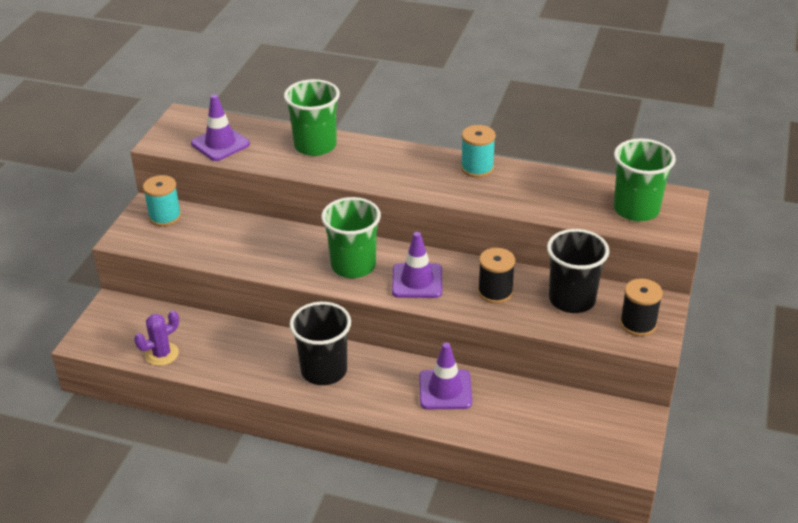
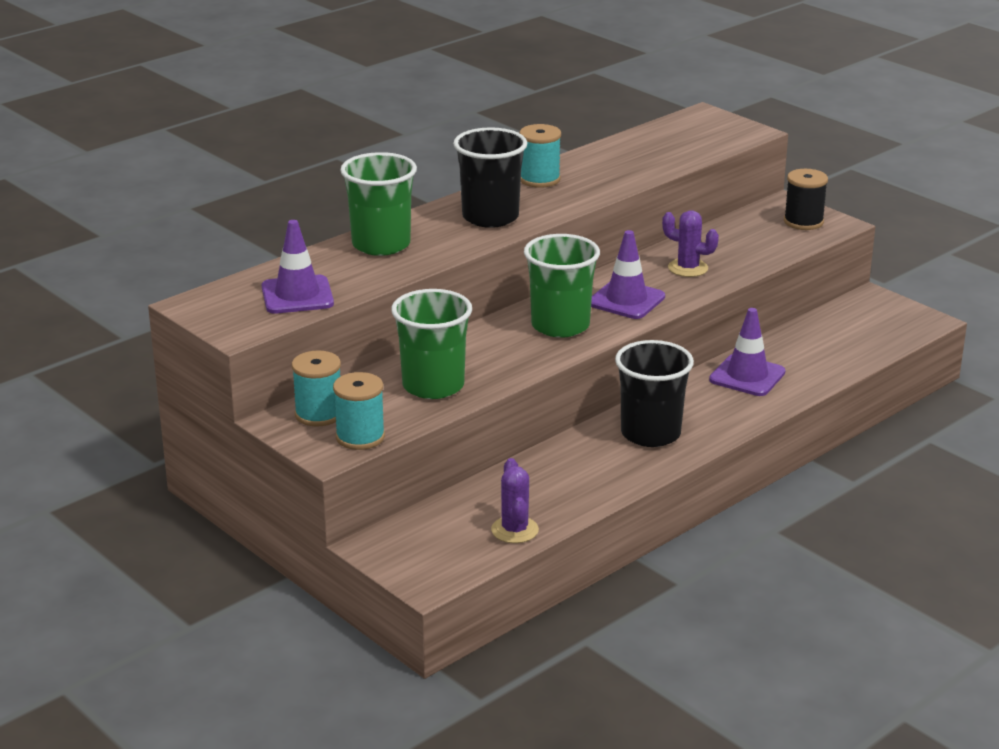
camera: 60 degrees left, 10 degrees down
(148, 242) = (360, 437): none -> turquoise spool
(495, 292) = (688, 268): black spool -> purple cactus
(572, 299) = (738, 238): black cup -> black cup (490, 217)
(636, 209) = (698, 135): green cup -> green cup (433, 386)

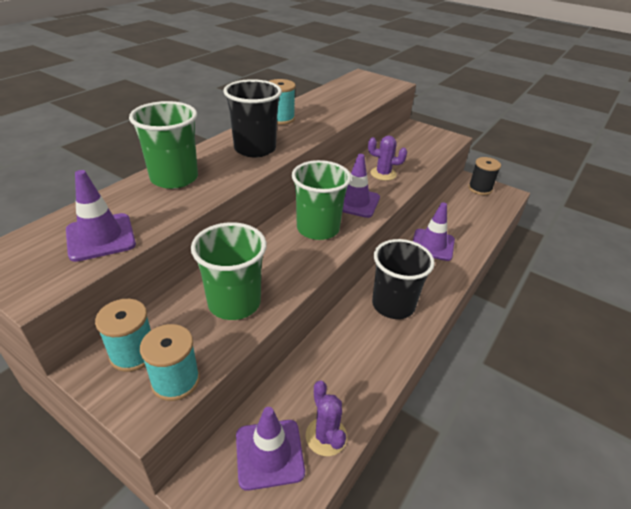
camera: 15 degrees left, 10 degrees up
(448, 534) = (269, 454): none -> purple traffic cone
(803, 222) = (433, 138): black spool -> black spool (480, 189)

